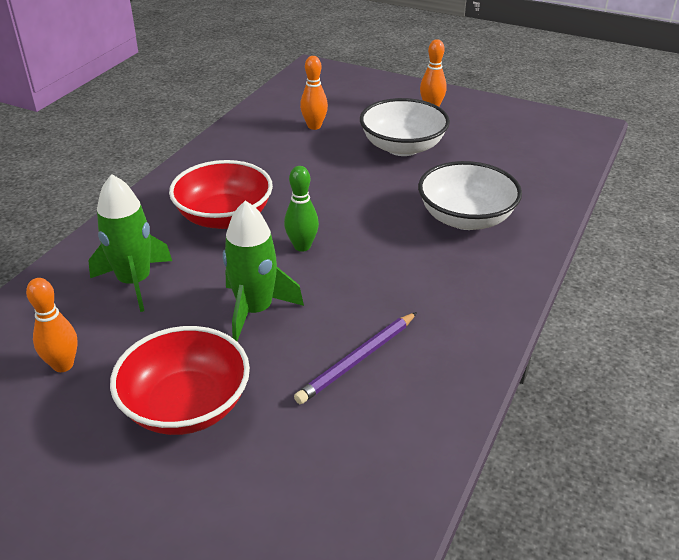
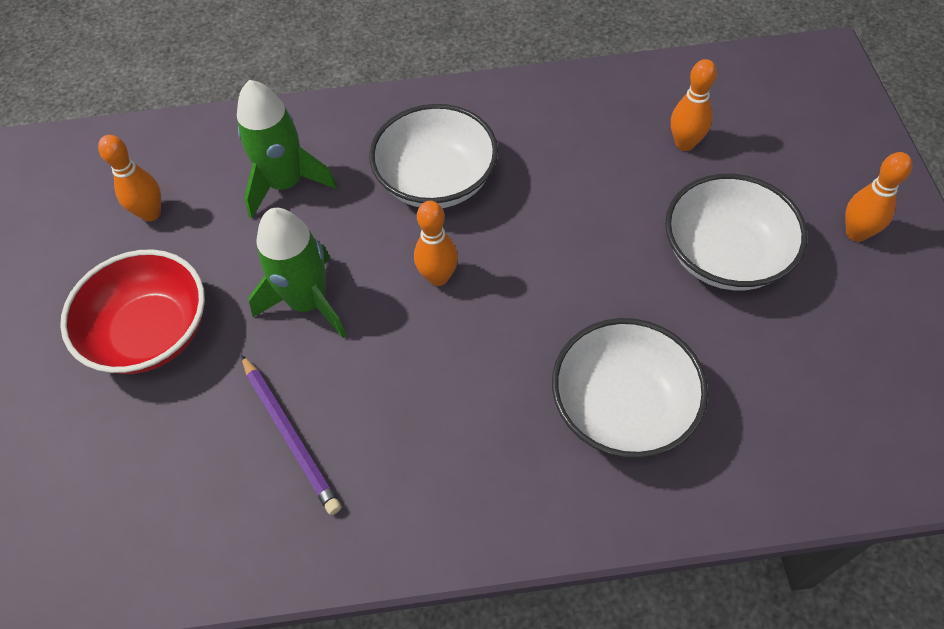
camera: 60 degrees right, 20 degrees up
(224, 217) = (436, 181): red bowl -> white bowl
(302, 246) = (438, 277): green bowling pin -> orange bowling pin
(358, 360) = (290, 435): purple pencil -> purple pencil turned 135 degrees counterclockwise

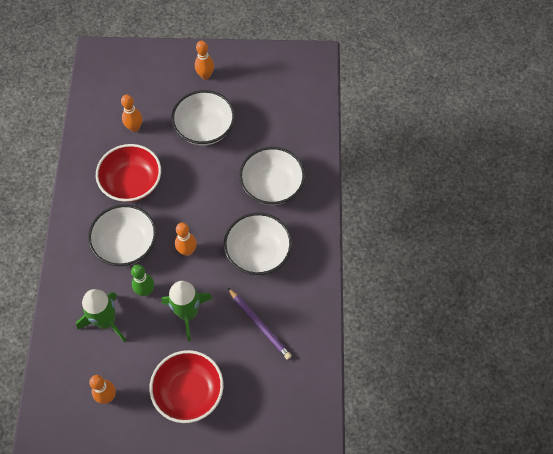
camera: 85 degrees left, 5 degrees up
(290, 435) = (260, 324): purple pencil -> purple pencil turned 75 degrees clockwise
(348, 228) = (145, 291): none -> green bowling pin
(453, 405) = (258, 253): none -> white bowl
(564, 164) = (132, 183): none -> red bowl

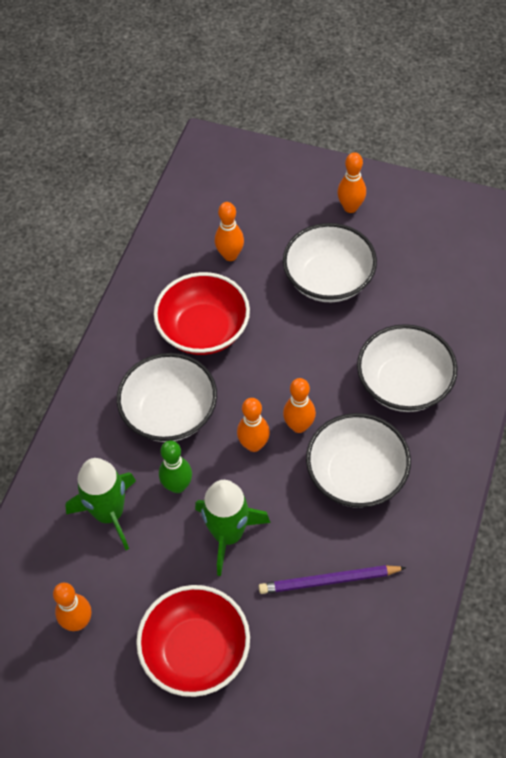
camera: 20 degrees right, 5 degrees down
(213, 231) = (299, 426): none -> orange bowling pin
(260, 324) = (329, 581): purple pencil -> purple pencil turned 105 degrees clockwise

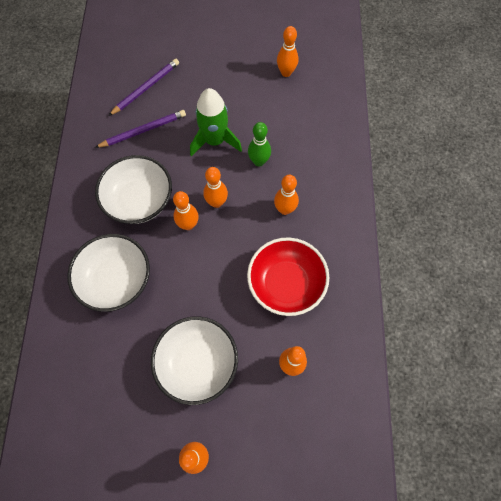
camera: 160 degrees right, 10 degrees up
(109, 513) = (296, 133): green rocket -> none
(170, 413) = (285, 209): white bowl -> orange bowling pin
(196, 651) = (212, 75): red bowl -> none
(309, 658) = (146, 88): none -> purple pencil

